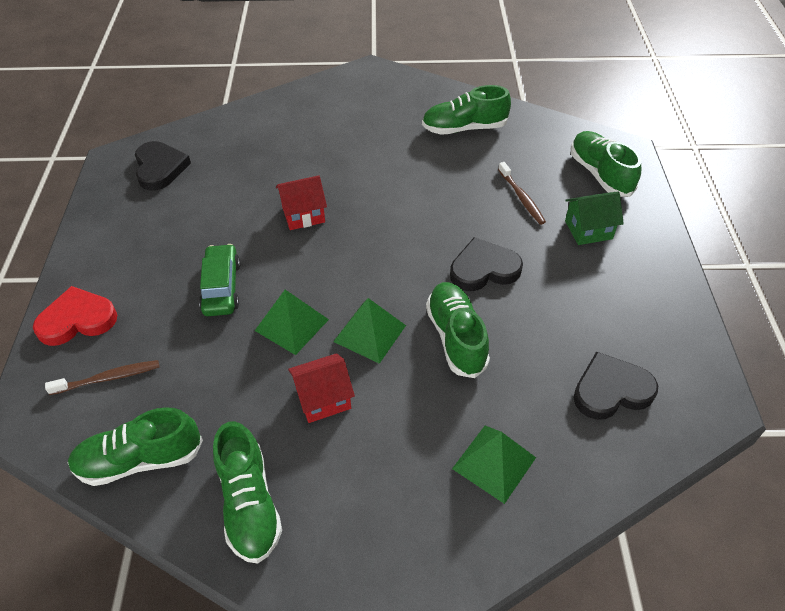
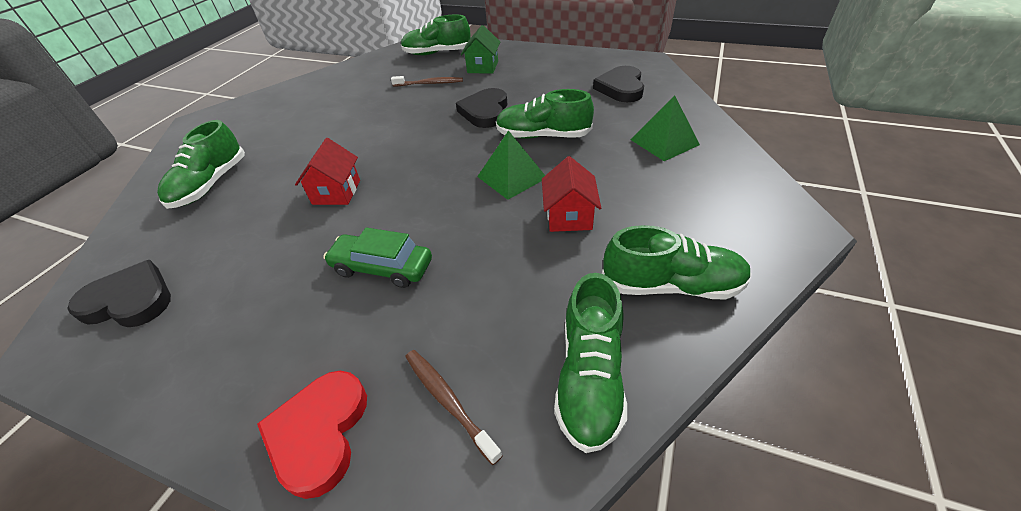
camera: 65 degrees left, 5 degrees down
(108, 378) = (448, 401): brown toothbrush -> brown toothbrush turned 45 degrees counterclockwise
(292, 325) = (471, 222): green pyramid -> none
(464, 128) = (331, 91): green shoe -> green shoe (211, 184)

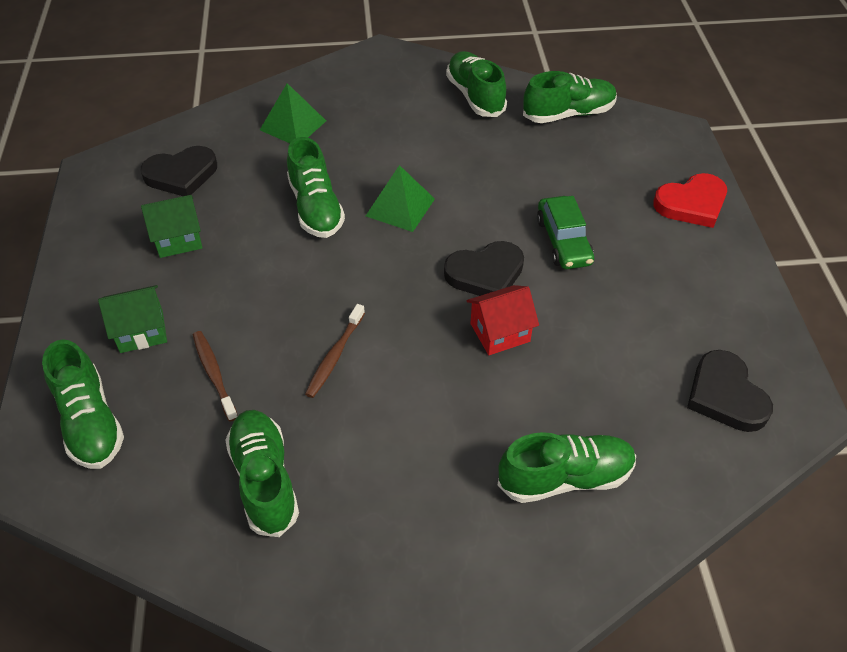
camera: 120 degrees left, 5 degrees up
(349, 90) = (264, 480): none -> green shoe
(448, 401) = (628, 161): brown toothbrush -> brown toothbrush (335, 356)
(485, 111) = (279, 275): black heart -> black heart (485, 274)
(551, 82) = (178, 239): none -> green house
(569, 216) = (434, 156): red house -> none

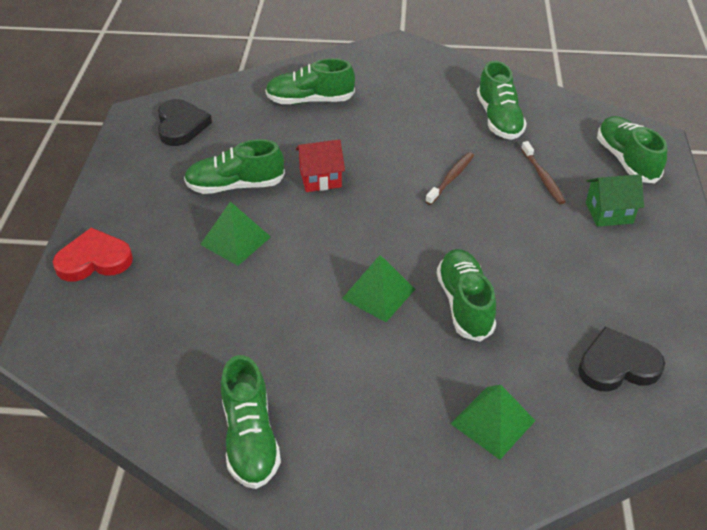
camera: 170 degrees left, 5 degrees down
(178, 239) = (599, 288): green house -> none
(485, 274) = (316, 222): black heart -> none
(563, 241) = (235, 240): green car -> green pyramid
(568, 114) = (148, 390): green shoe -> green shoe (235, 185)

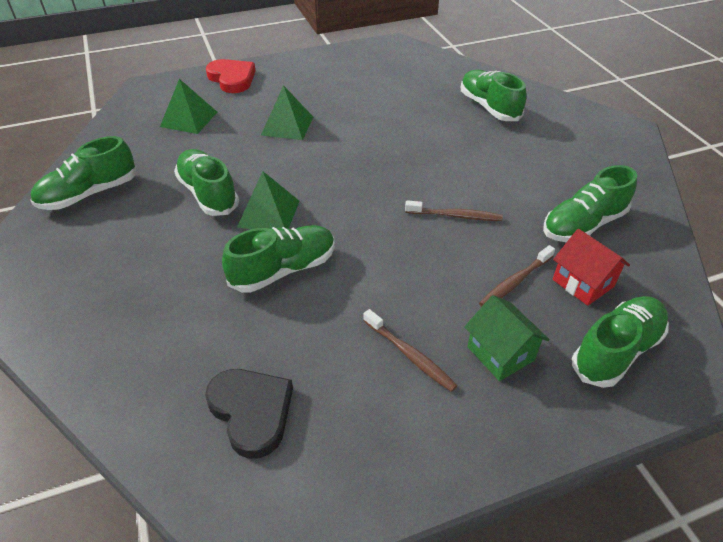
camera: 65 degrees right, 0 degrees up
(181, 125) = (398, 63): black heart -> none
(235, 185) = (349, 106): green shoe -> green shoe (208, 194)
(320, 178) = (390, 142): red house -> red house (583, 283)
(493, 422) = (141, 326): green pyramid -> green pyramid (189, 119)
(593, 259) = (410, 355): none -> brown toothbrush

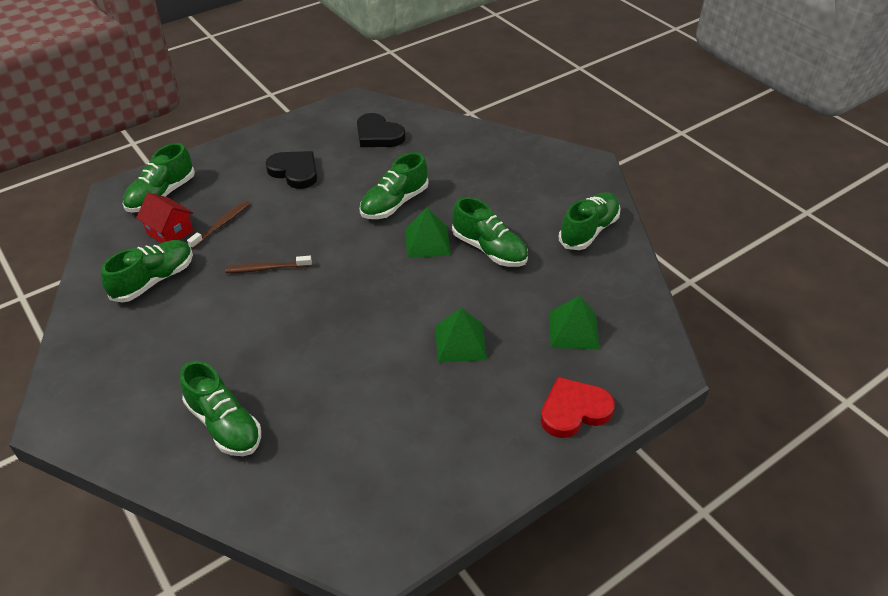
camera: 165 degrees right, 0 degrees up
(232, 79) = (574, 410): red heart -> red heart turned 120 degrees clockwise
(410, 355) = (294, 172): brown toothbrush -> black heart
(500, 353) = (237, 181): green house -> none

